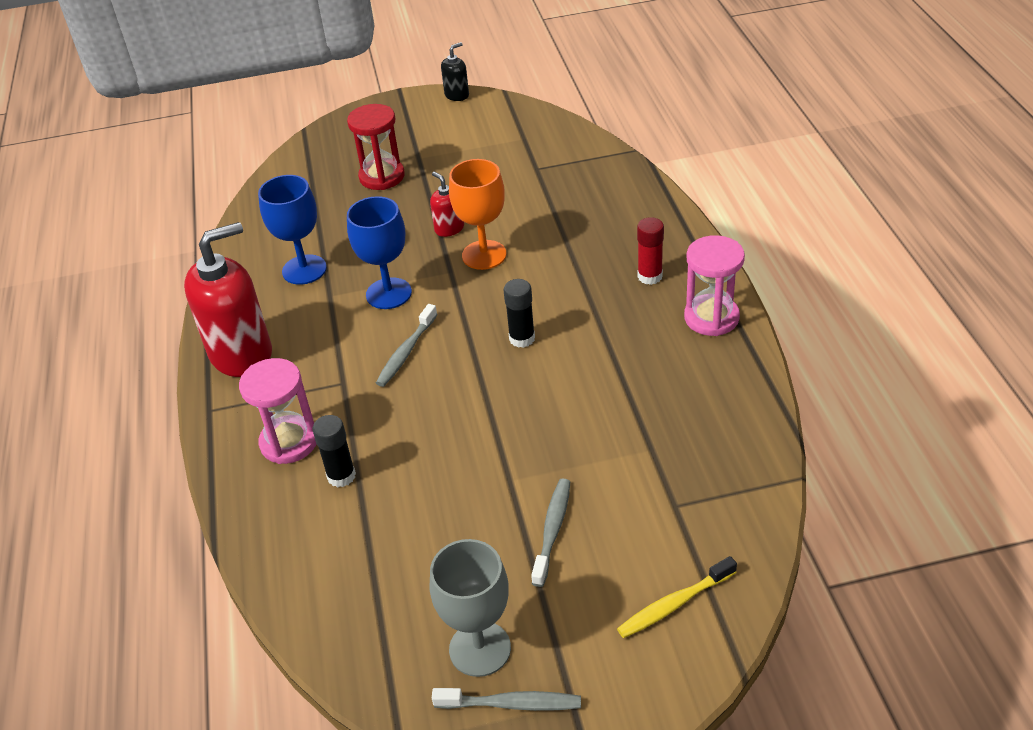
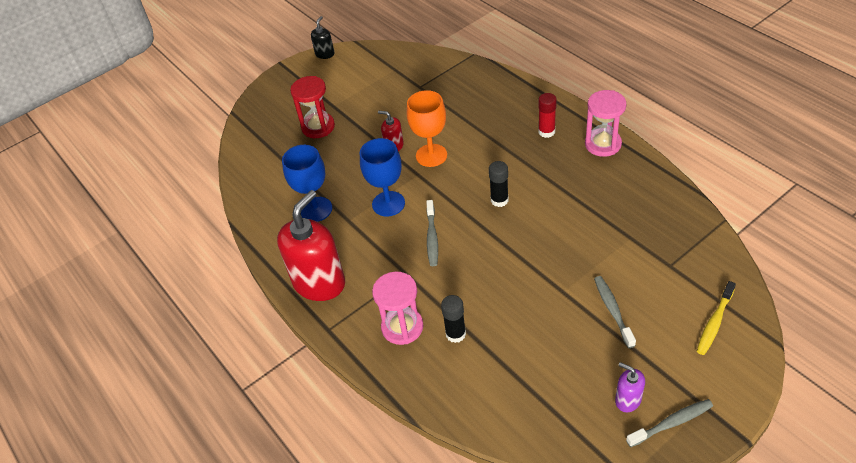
camera: 25 degrees left, 5 degrees up
(480, 649) = (627, 400): grey goblet -> purple soap dispenser

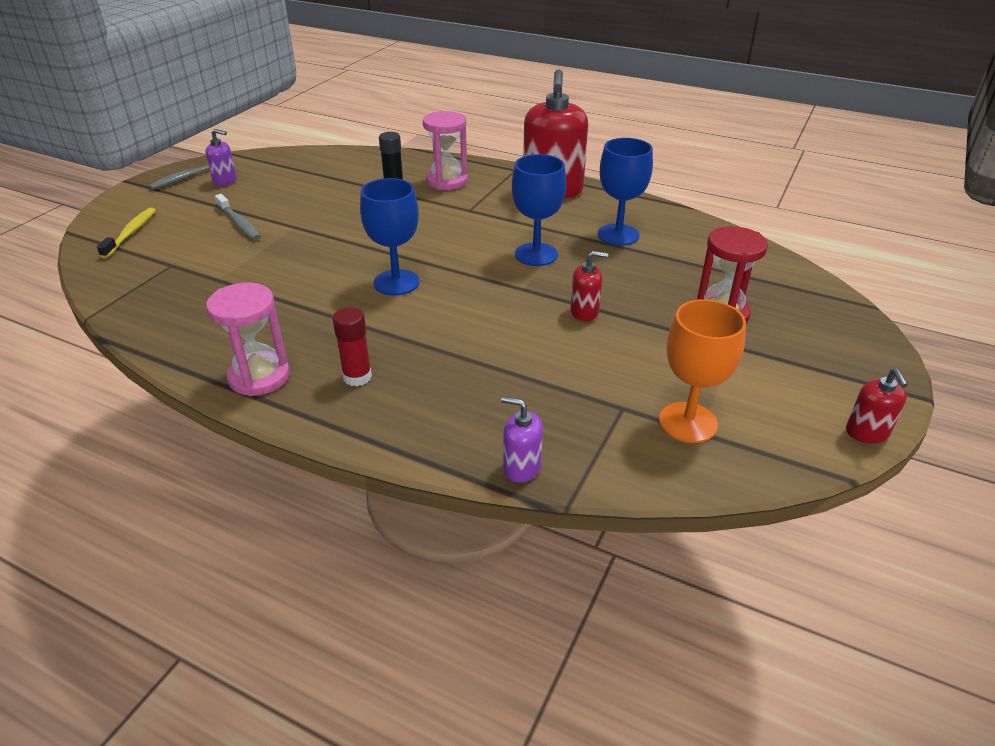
camera: 150 degrees right, 10 degrees down
(325, 54) = (867, 433): black soap dispenser -> red soap dispenser
(431, 155) = (520, 311): orange goblet -> orange goblet (688, 422)
(432, 237) = (460, 238): grey toothbrush -> none
(484, 70) = (521, 467): none -> purple soap dispenser
(499, 200) = (396, 282): black glue stick -> blue goblet

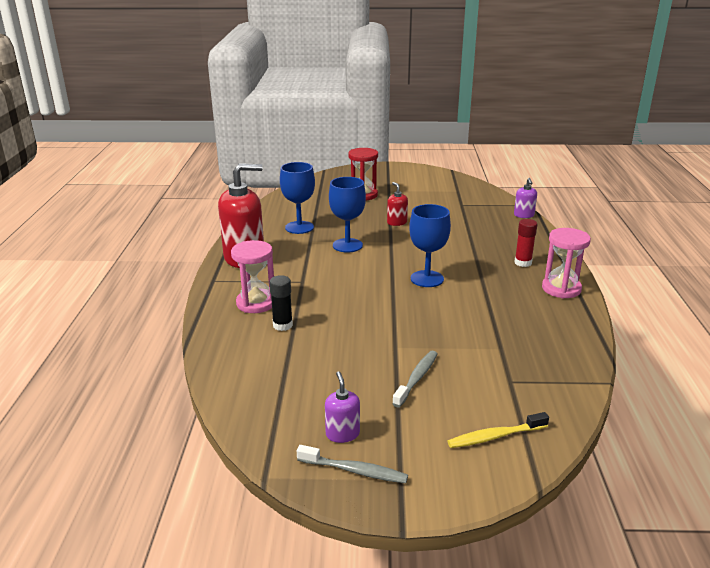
camera: 115 degrees left, 10 degrees down
(688, 422) = (455, 193): orange goblet -> none
(867, 433) = (422, 168): red soap dispenser -> none

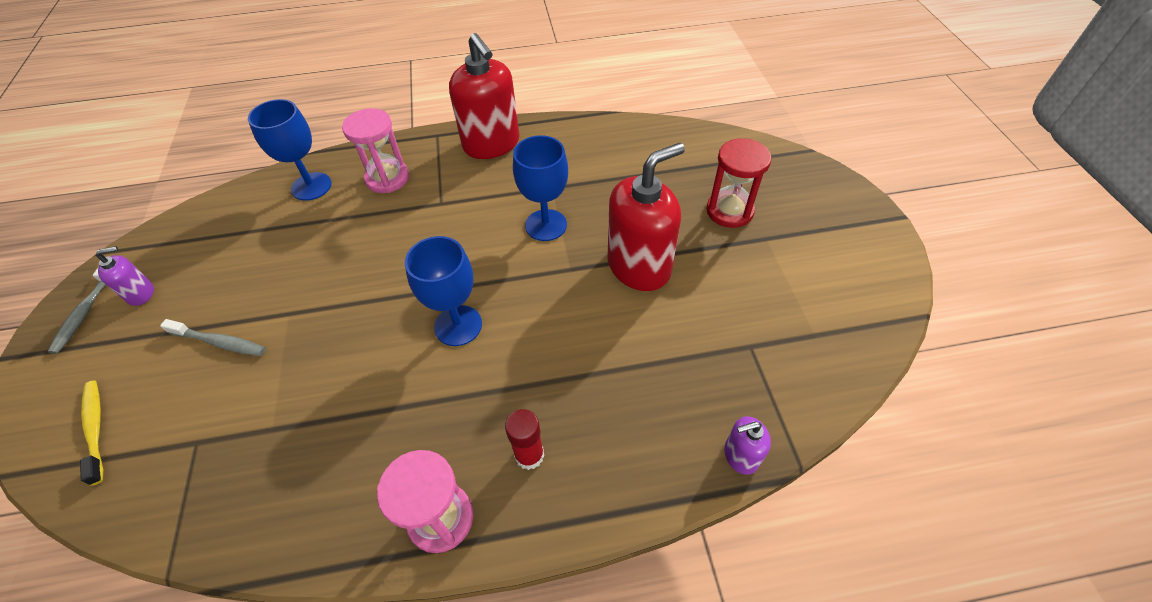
camera: 80 degrees right, 25 degrees up
(282, 325) = (340, 209): black glue stick -> none
(299, 227) = (589, 169): blue goblet -> blue goblet (311, 186)
(397, 222) = (639, 266): red soap dispenser -> red soap dispenser, size x2.17

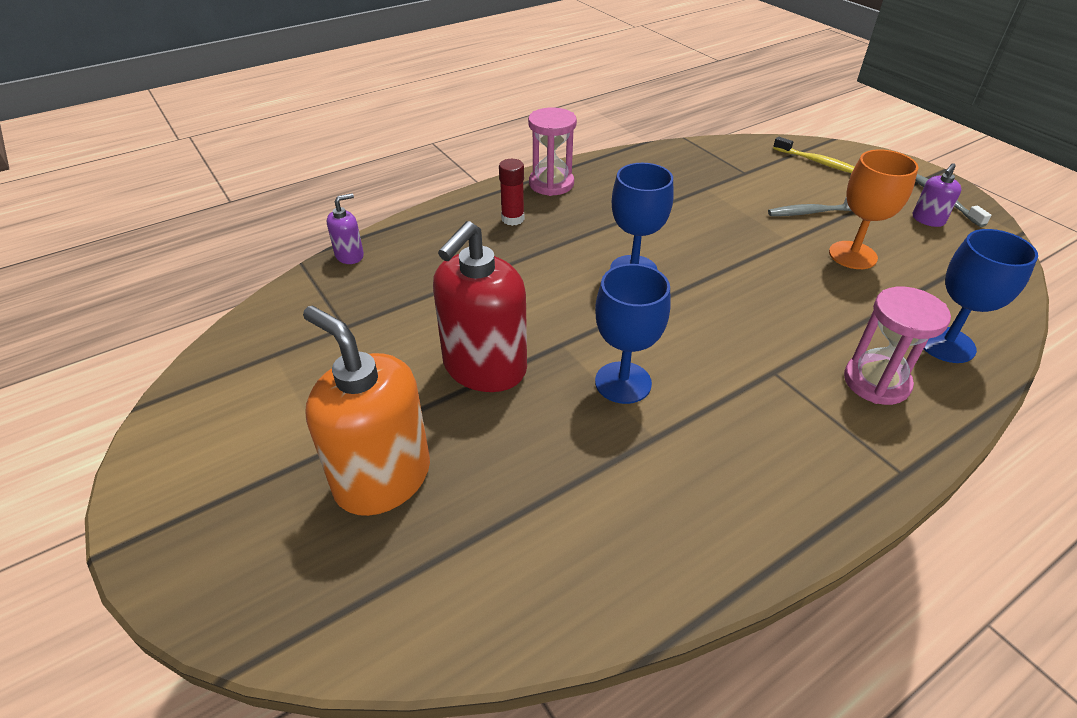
camera: 155 degrees right, 10 degrees down
(261, 277) = (852, 255): none -> orange goblet
(491, 144) = (804, 484): red soap dispenser -> none
(729, 211) = (382, 478): red hourglass -> orange soap dispenser

